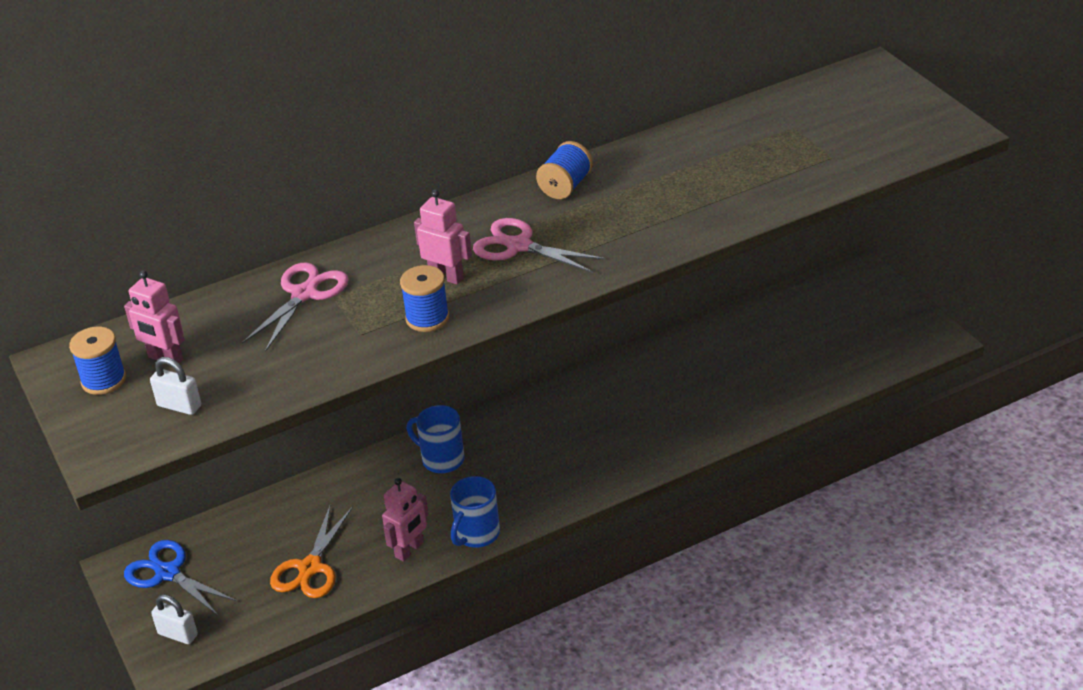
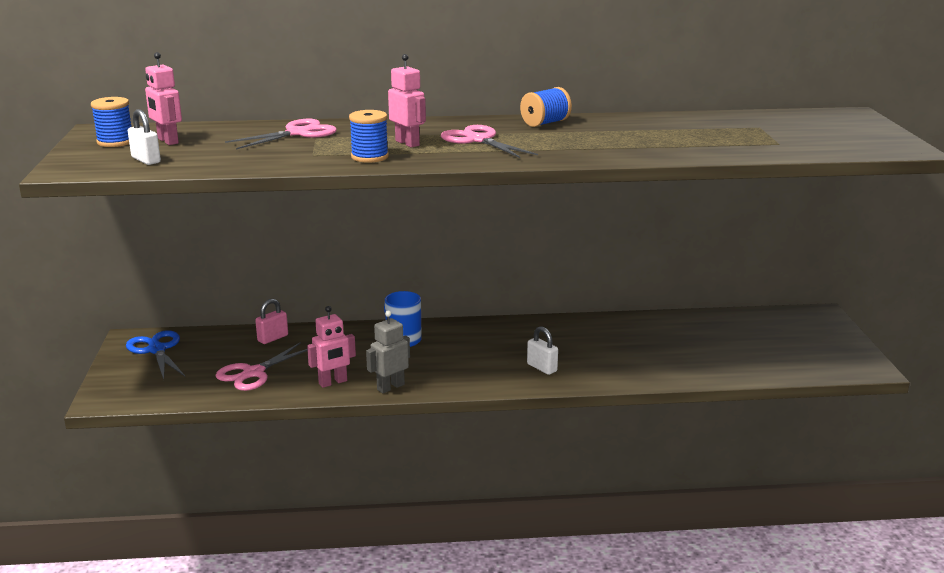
camera: 20 degrees right, 15 degrees down
(178, 634) = (128, 384): white padlock -> white padlock (542, 368)
(291, 508) = (273, 338): none -> pink padlock
(310, 568) = (253, 373): orange scissors -> pink scissors
(476, 534) = (390, 387): blue mug -> grey robot

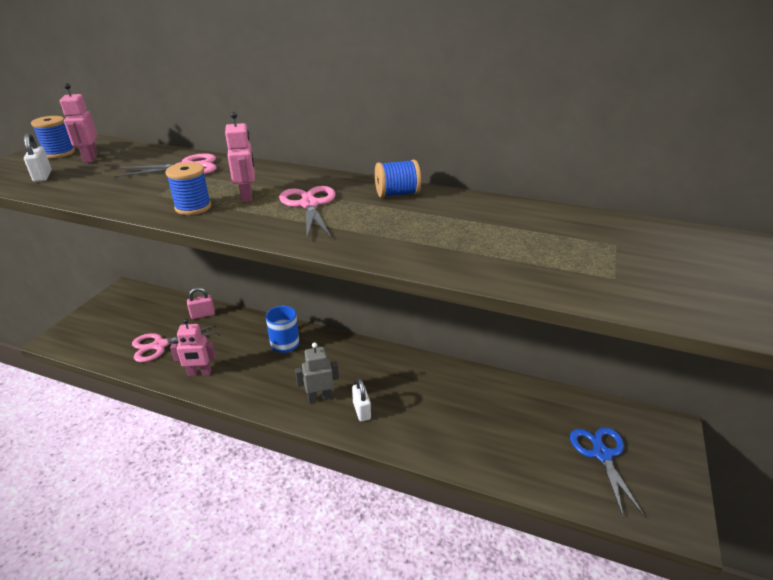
camera: 25 degrees right, 10 degrees up
(157, 350) = (127, 304): blue scissors -> blue scissors (602, 454)
(390, 387) = (232, 392): grey robot -> grey robot (319, 397)

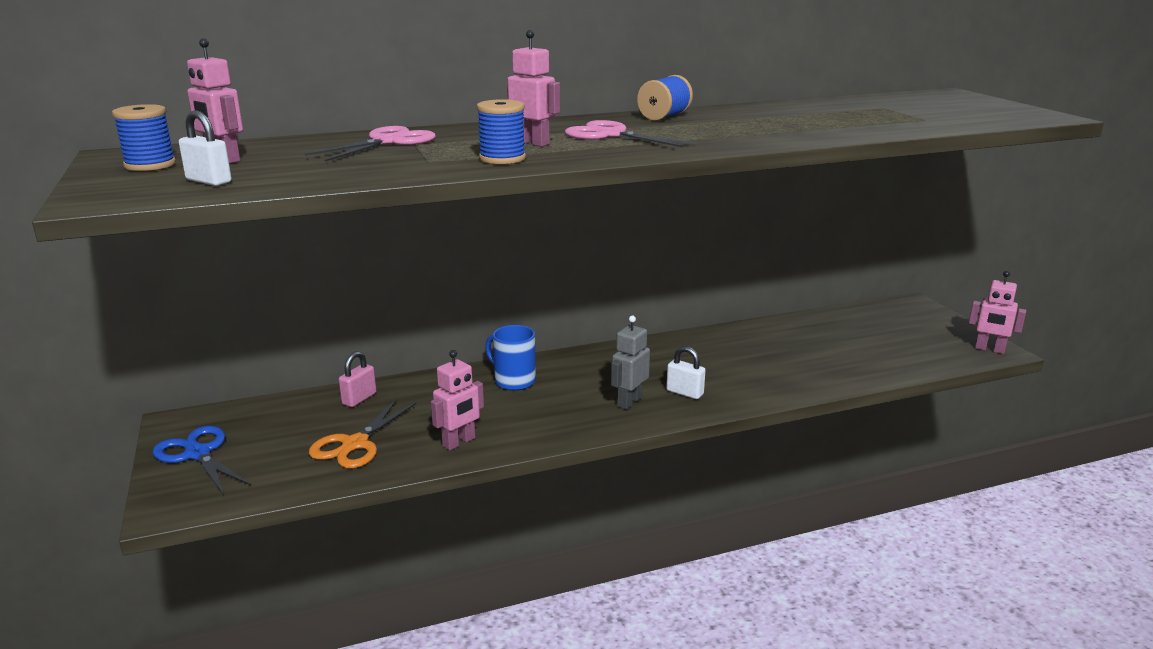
camera: 40 degrees left, 10 degrees down
(159, 345) = (355, 444): pink scissors -> orange scissors
(602, 454) = (898, 337): blue scissors -> blue scissors (198, 454)
(675, 520) = (989, 349): none -> pink robot

